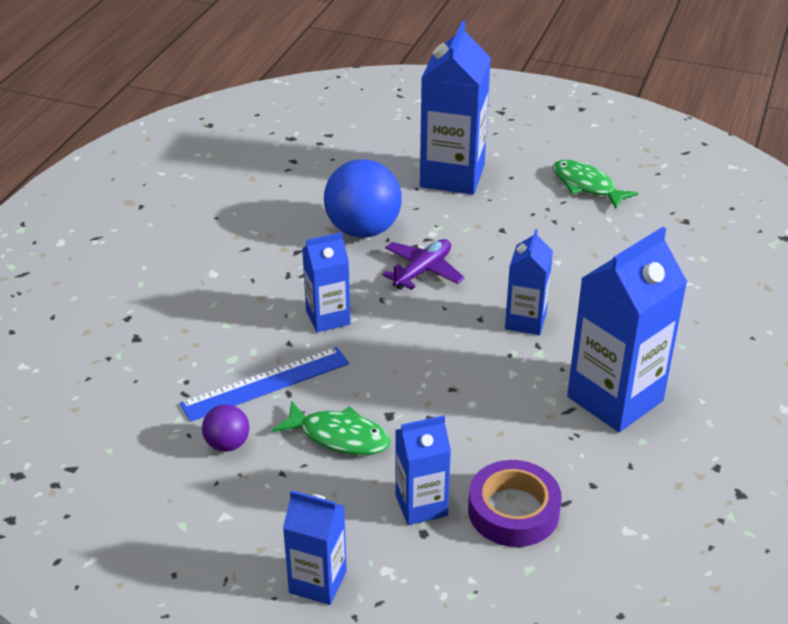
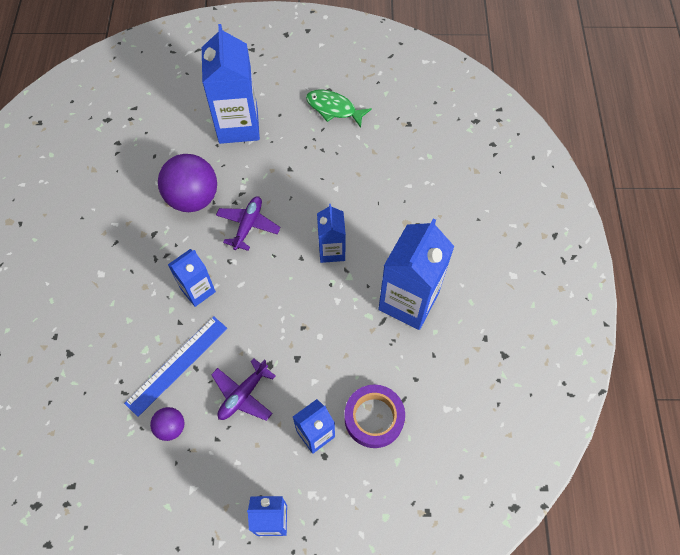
camera: 20 degrees left, 25 degrees up
(339, 436) = (243, 395): green fish -> purple plane
(363, 230) = (193, 198): blue ball -> purple ball

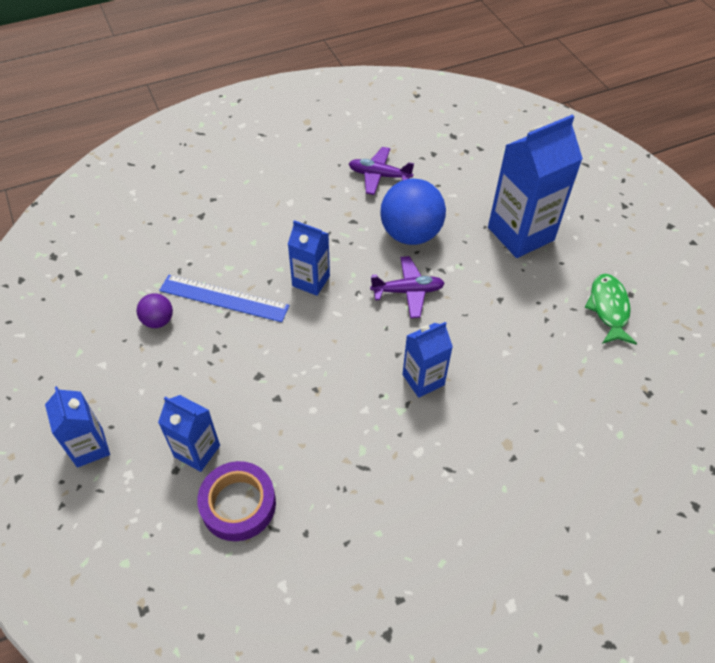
camera: 65 degrees right, 10 degrees down
(193, 198) = (410, 234): purple ball -> blue ball
(243, 395) = (215, 366): purple plane -> purple plane (379, 176)
(408, 301) = (403, 486): blue carton -> none

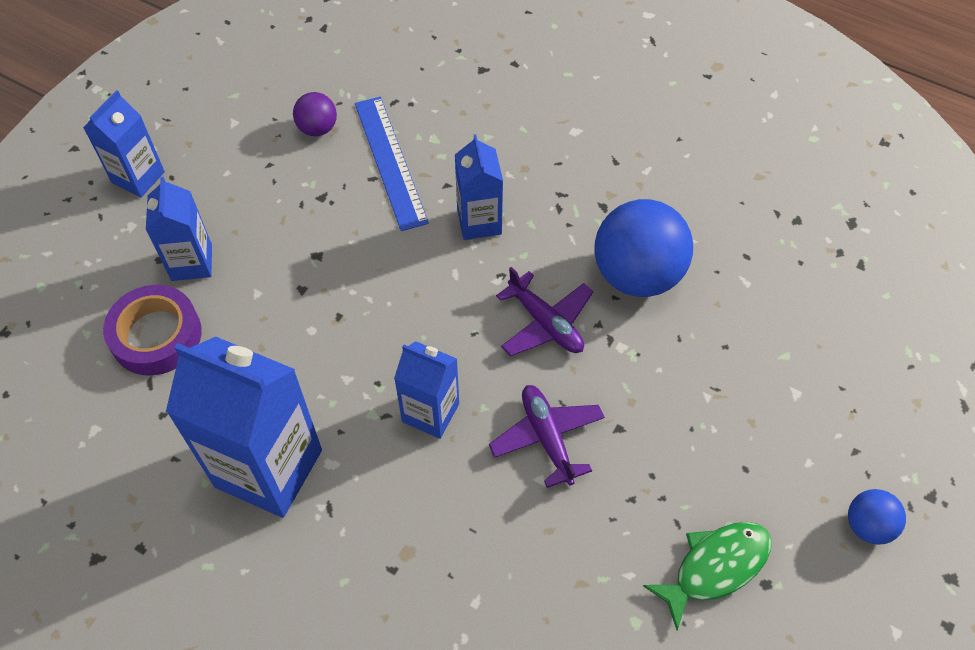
camera: 55 degrees right, 5 degrees up
(379, 176) = (700, 188): purple plane -> purple plane (547, 437)
(520, 234) = (751, 393): blue carton -> blue carton (268, 468)
(624, 237) = (868, 525): none -> blue ball

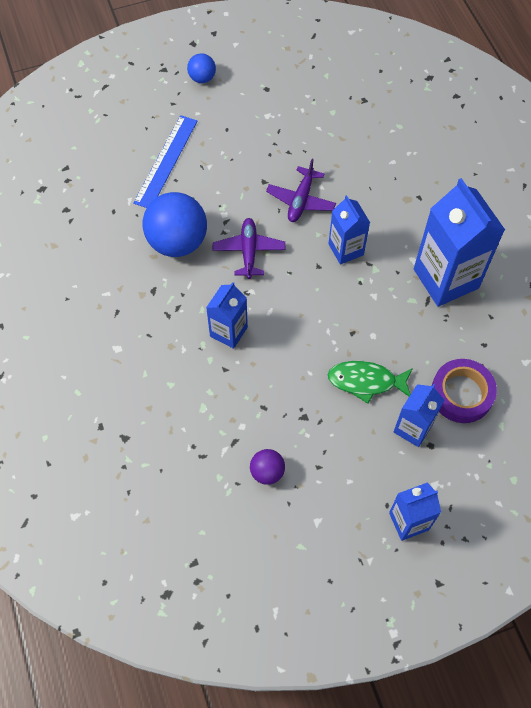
camera: 140 degrees left, 5 degrees up
(390, 161) = (243, 411): blue ruler -> blue ruler (166, 161)
(715, 567) = (280, 107): green fish -> green fish (366, 381)

